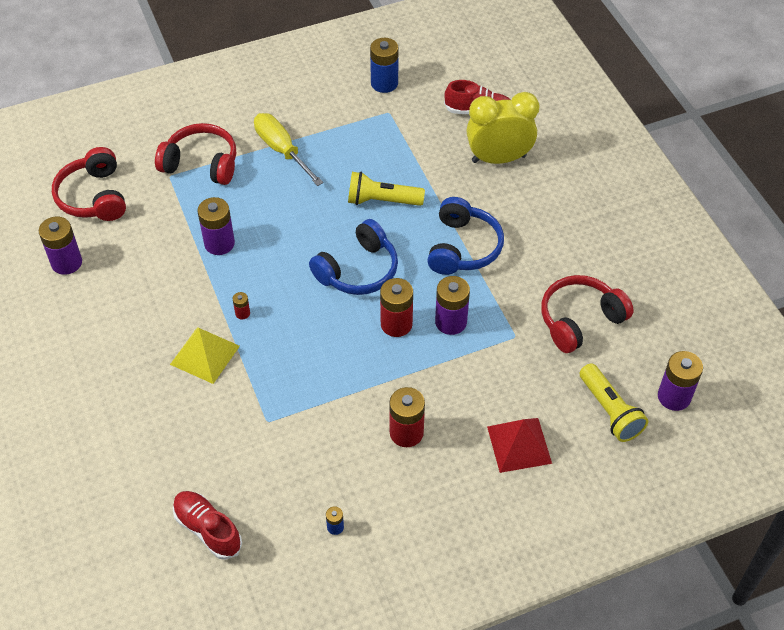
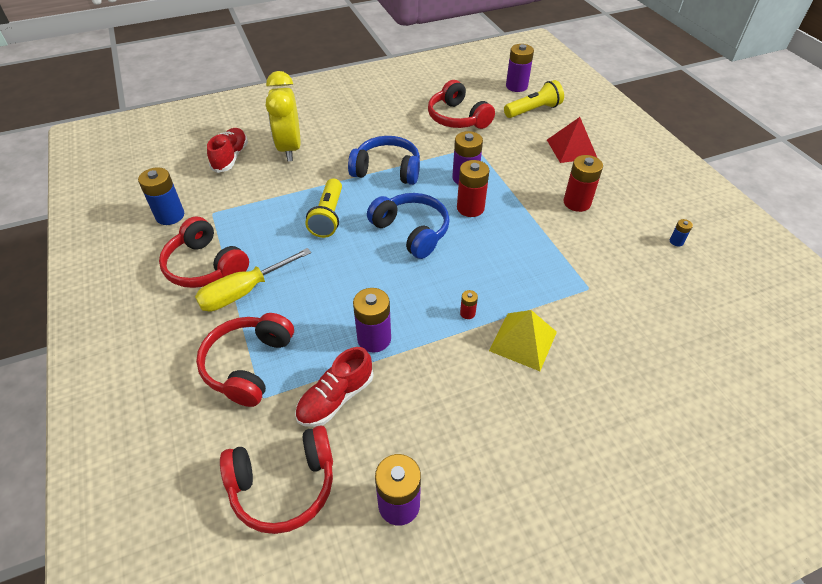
camera: 90 degrees left, 5 degrees down
(208, 529) = (714, 324): red shoe -> red shoe (336, 398)
(315, 119) = (205, 266): none -> red headphones

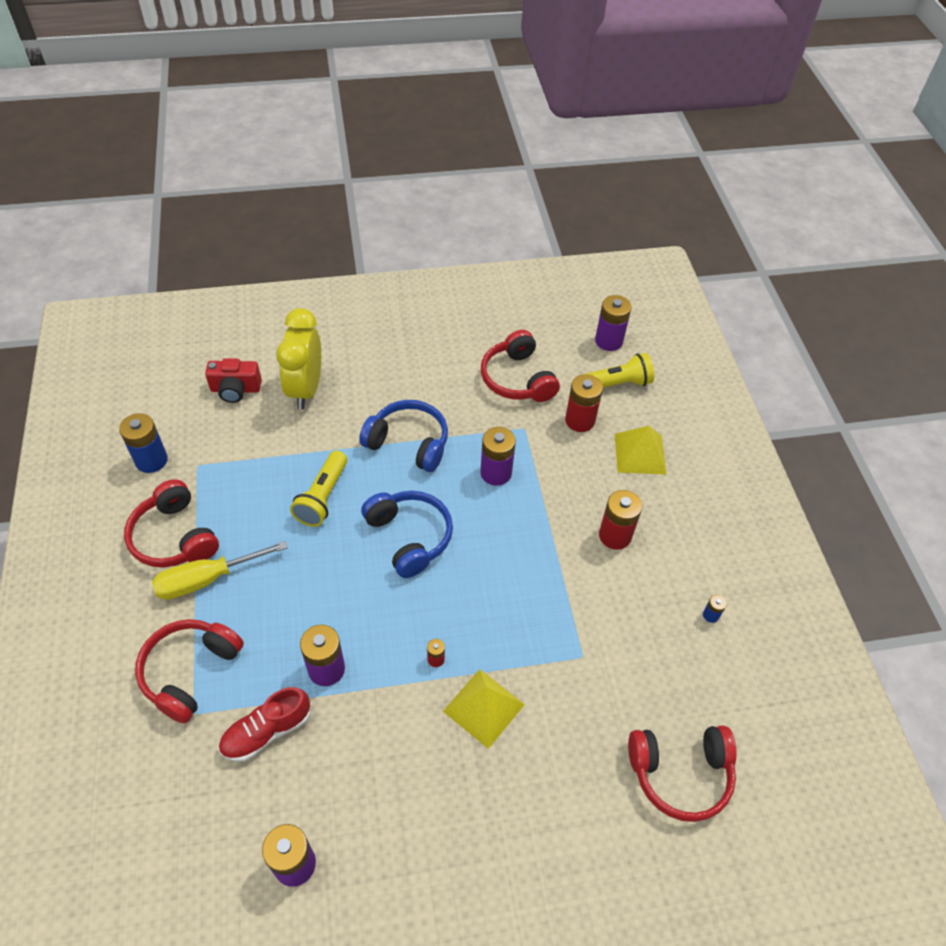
camera: 10 degrees right, 5 degrees up
(230, 158) = (235, 389): red shoe -> red camera
(284, 485) = (191, 816): red headphones -> red headphones (680, 773)
(470, 208) = (487, 517): red battery -> red battery (580, 420)
(571, 148) = (640, 453): red pyramid -> yellow pyramid

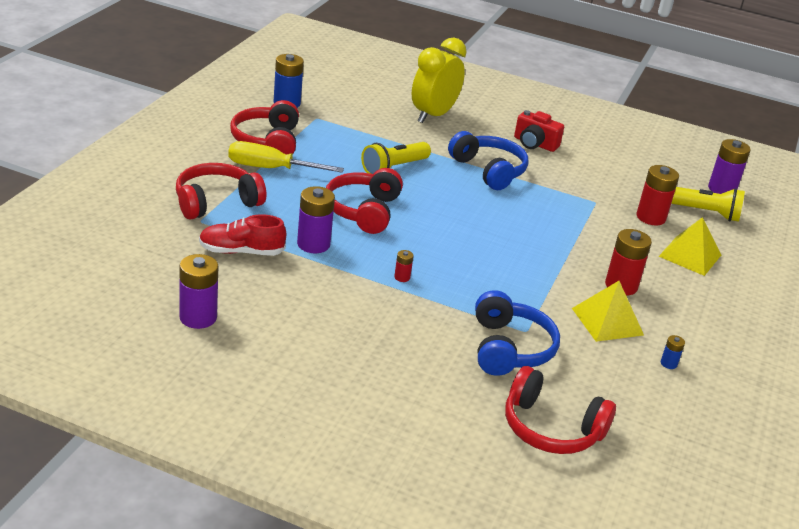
camera: 30 degrees right, 20 degrees down
(235, 389) = (380, 96): red camera -> red camera (534, 144)
(409, 537) = (442, 213): blue headphones -> blue headphones (509, 348)
(483, 708) = (416, 317): yellow pyramid -> yellow pyramid (607, 321)
(496, 473) = (547, 213): purple battery -> none
(517, 379) = (616, 176): red headphones -> red headphones (363, 211)

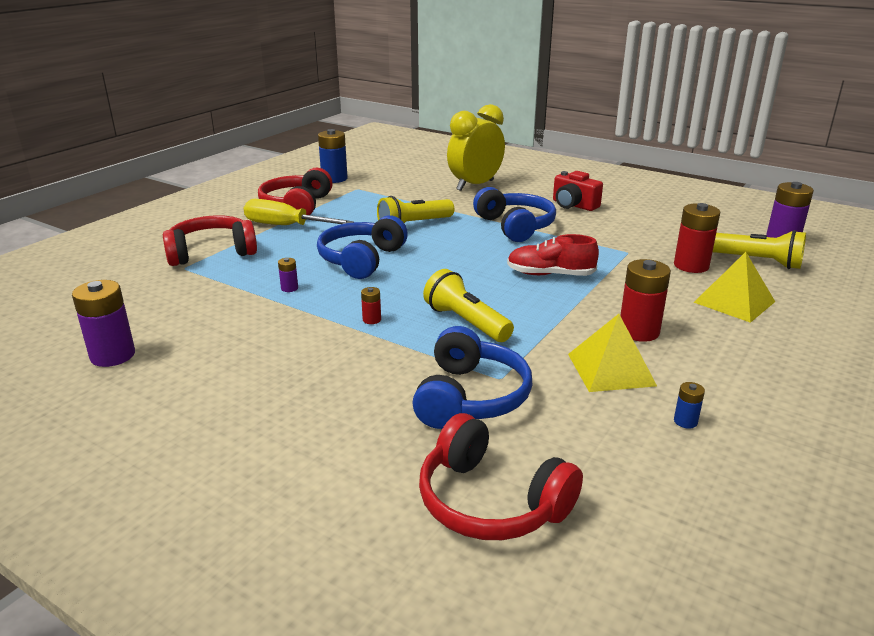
camera: 15 degrees right, 5 degrees down
(241, 251) = (207, 294): red shoe -> red shoe (550, 274)
(313, 244) = (289, 288): purple battery -> purple battery, size x0.47
(363, 211) = (361, 260): red headphones -> blue headphones
(482, 279) = (466, 322): none -> yellow flashlight

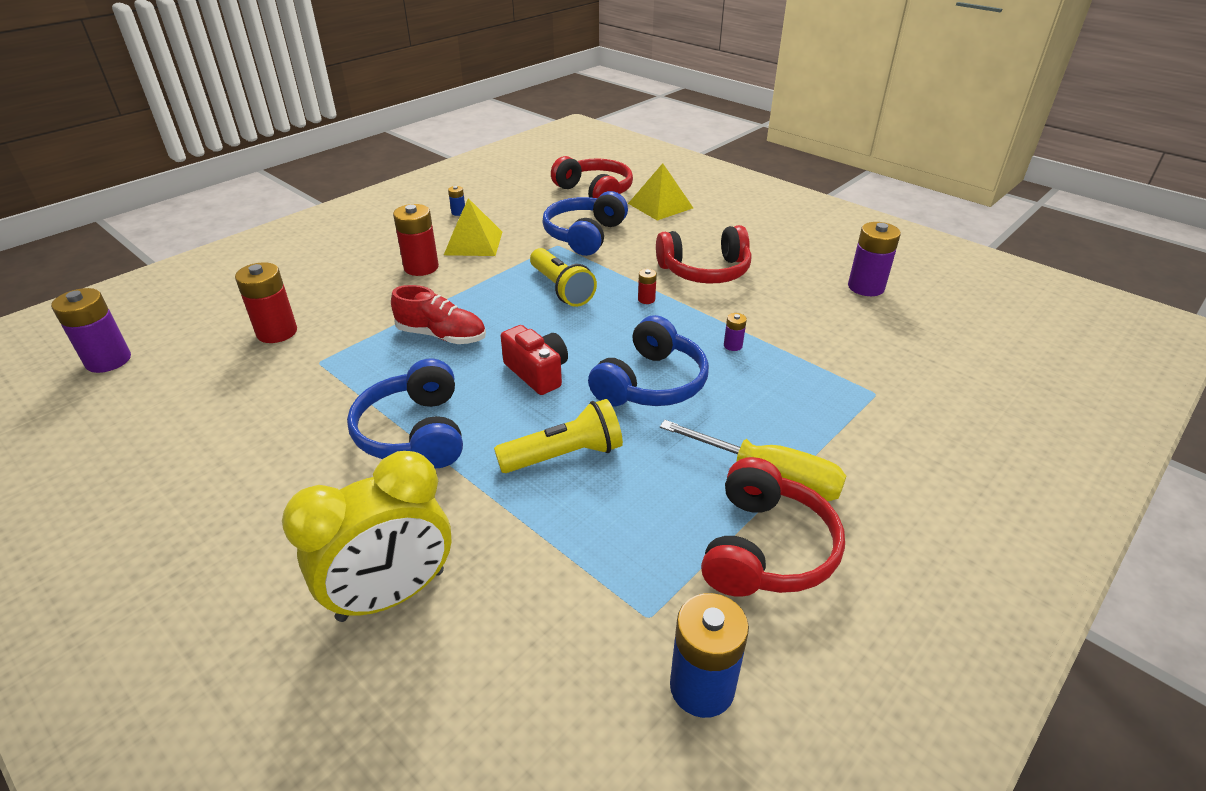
camera: 170 degrees left, 10 degrees up
(211, 252) = (856, 420): red headphones -> red headphones (705, 271)
(573, 205) = (273, 484): red camera -> red camera (537, 373)
(734, 302) = (302, 286): yellow pyramid -> yellow pyramid (660, 205)
(758, 261) = (196, 330): yellow flashlight -> none

